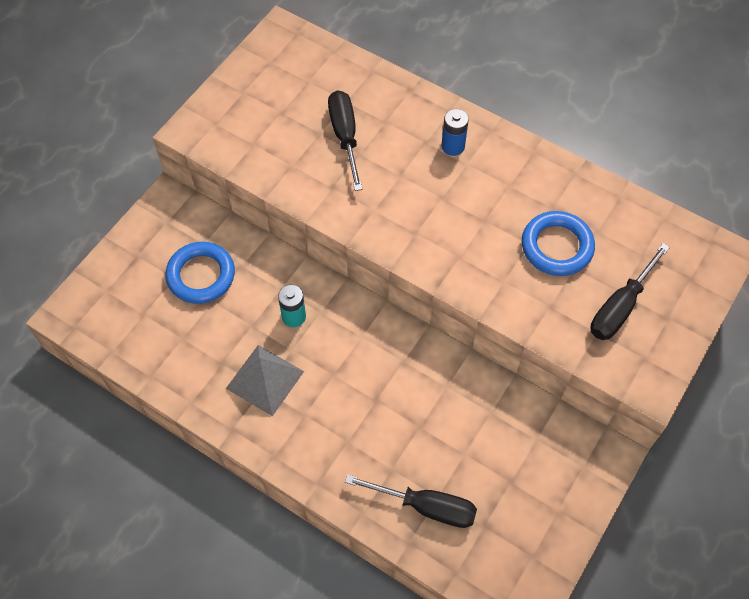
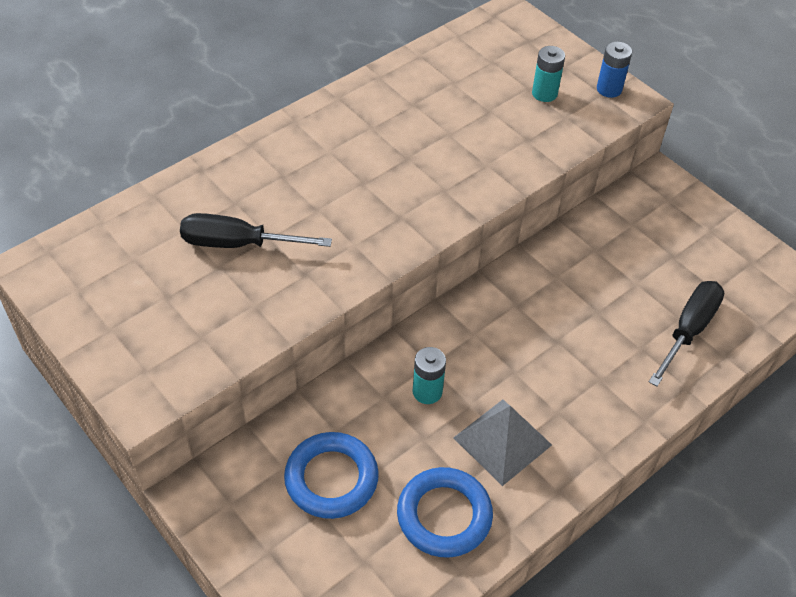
camera: 75 degrees left, 10 degrees down
(453, 146) = (300, 156): blue battery -> blue battery (609, 89)
(557, 246) = (461, 115): blue ring -> blue ring (444, 515)
(620, 307) = (544, 93): black screwdriver -> turquoise battery

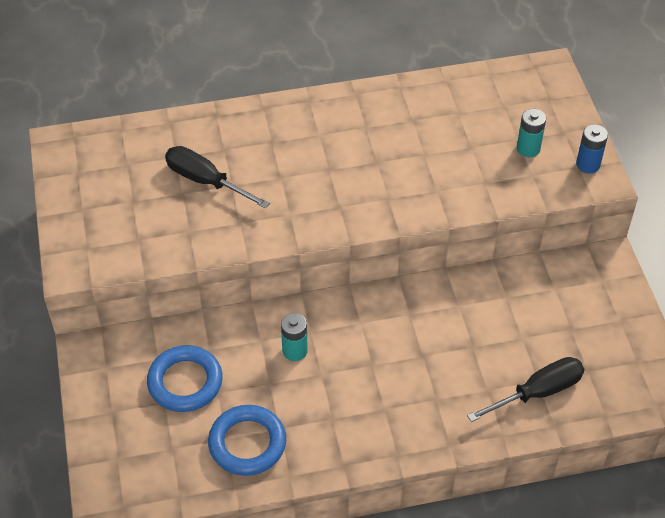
camera: 30 degrees right, 0 degrees up
(502, 441) = (326, 411): grey pyramid -> none

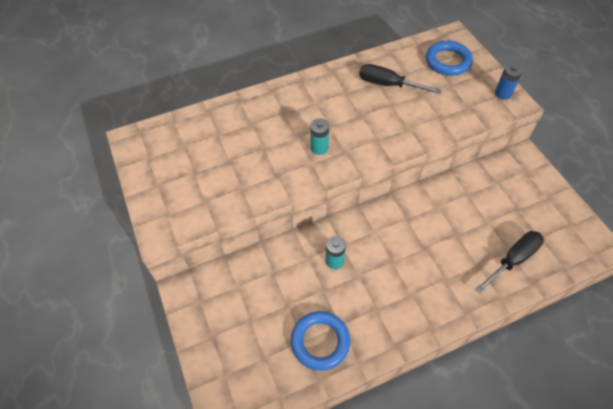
camera: 10 degrees left, 5 degrees up
(185, 382) = (261, 301): blue ring -> blue ring (448, 61)
(205, 181) = (243, 148): black screwdriver -> black screwdriver (387, 84)
(528, 149) = (459, 89): turquoise battery -> turquoise battery (319, 148)

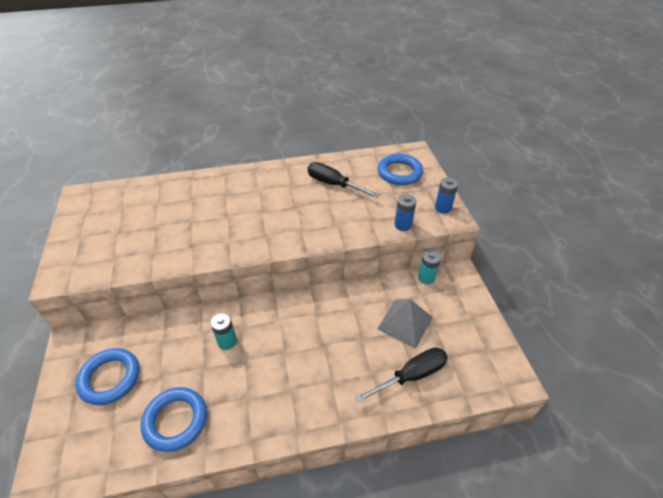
camera: 10 degrees right, 10 degrees down
(240, 316) = (110, 378): none -> blue ring
(319, 148) = (243, 228): turquoise battery -> turquoise battery (426, 278)
(472, 118) = (403, 225): none -> blue battery
(490, 212) = (405, 323): none -> grey pyramid

